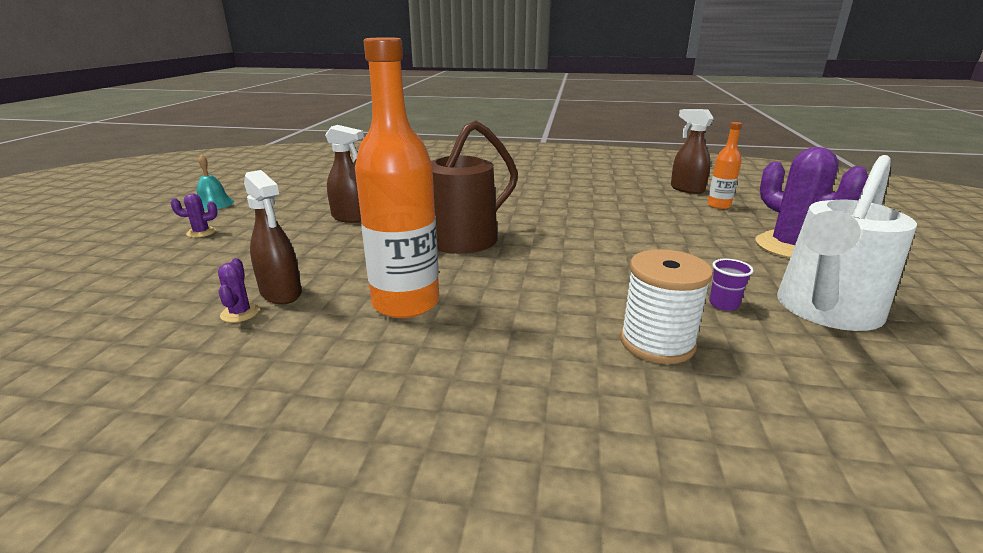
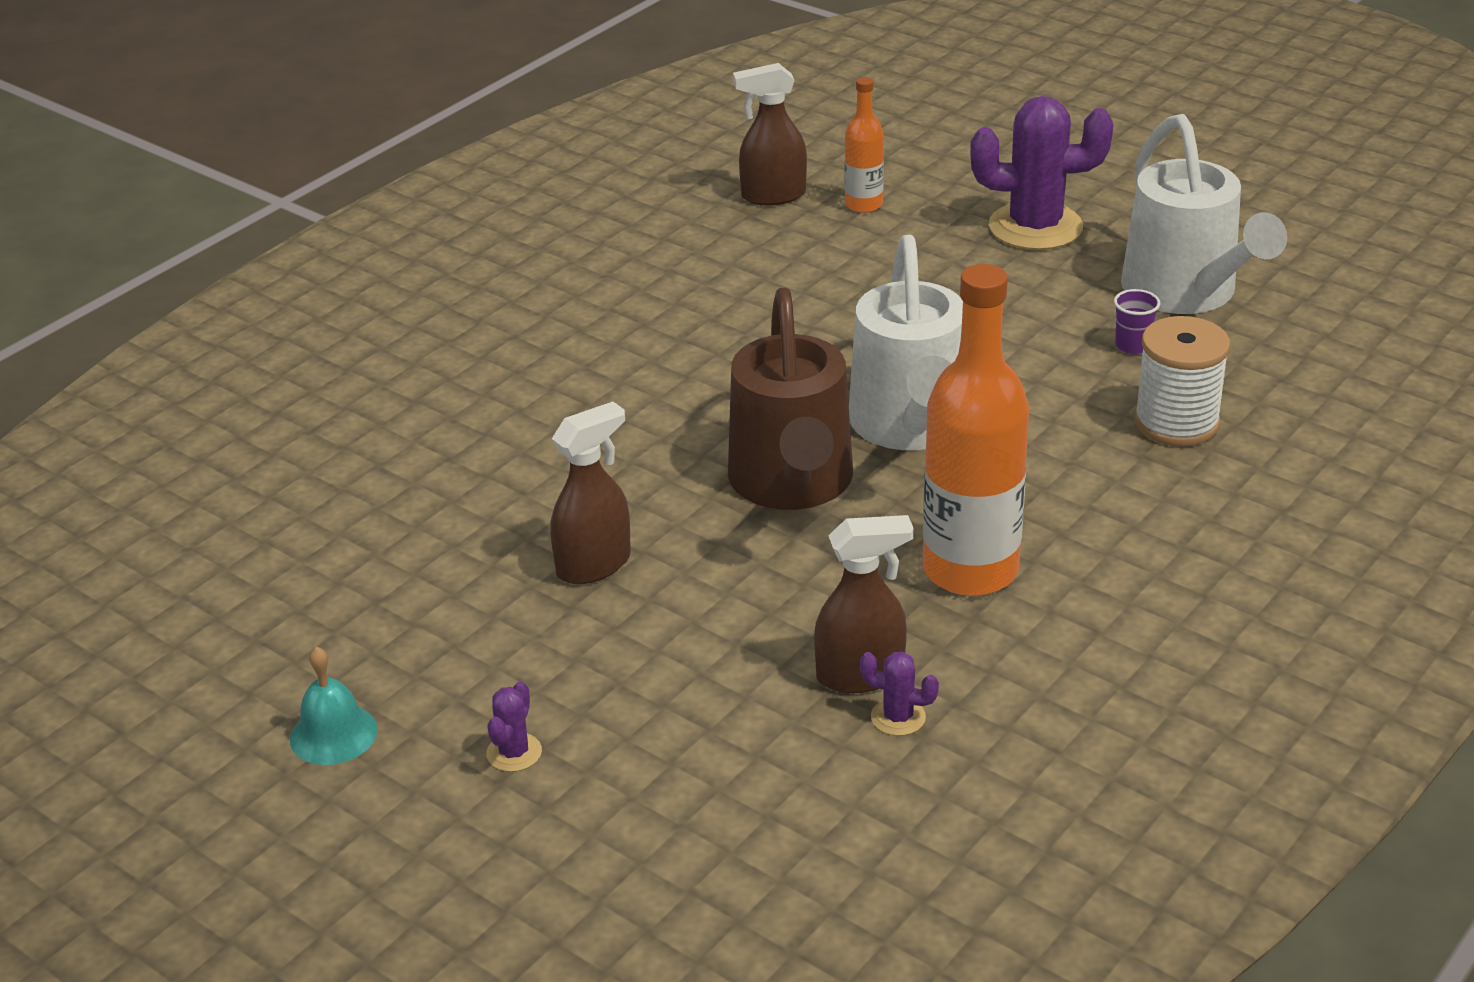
camera: 60 degrees left, 10 degrees up
(535, 257) = (911, 427): none -> white watering can

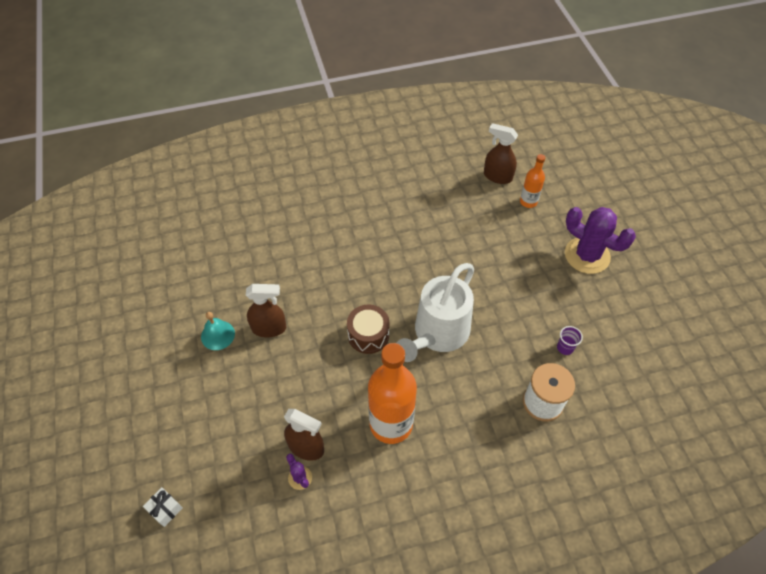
camera: 35 degrees right, 20 degrees up
(333, 734) = (129, 349): turquoise bell -> turquoise bell (218, 335)
(514, 753) = (170, 398): purple cactus -> none
(698, 897) = (165, 509): none -> white gift
(792, 484) = (368, 335): brown watering can -> brown drum
(1187, 293) = (616, 333): white watering can -> none

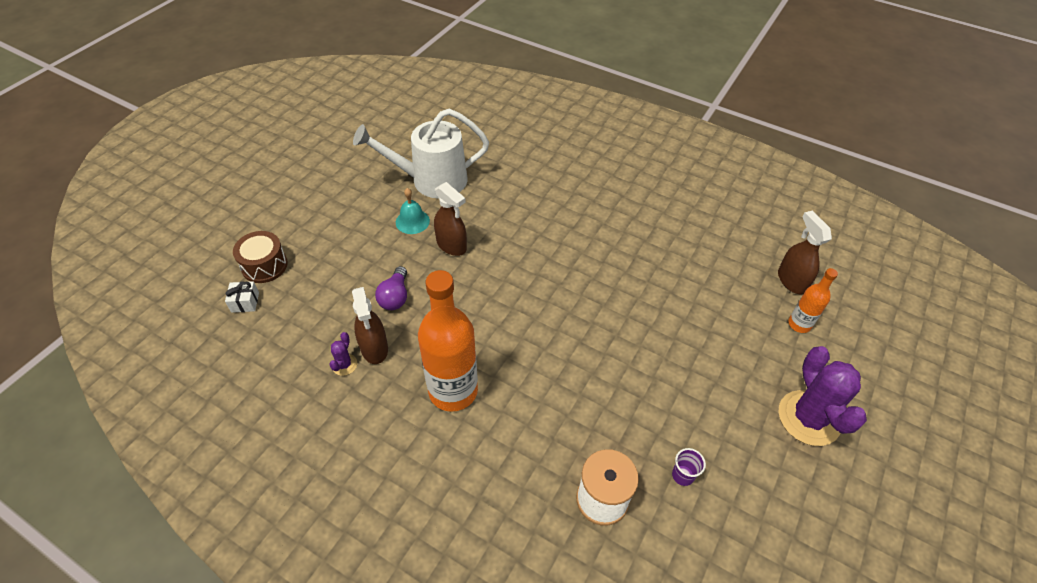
camera: 45 degrees right, 5 degrees down
(275, 400) = (395, 297): none -> purple light bulb
(368, 335) = (517, 311): brown drum -> brown drum (264, 265)
(437, 334) = (574, 359): white watering can -> white watering can (431, 180)

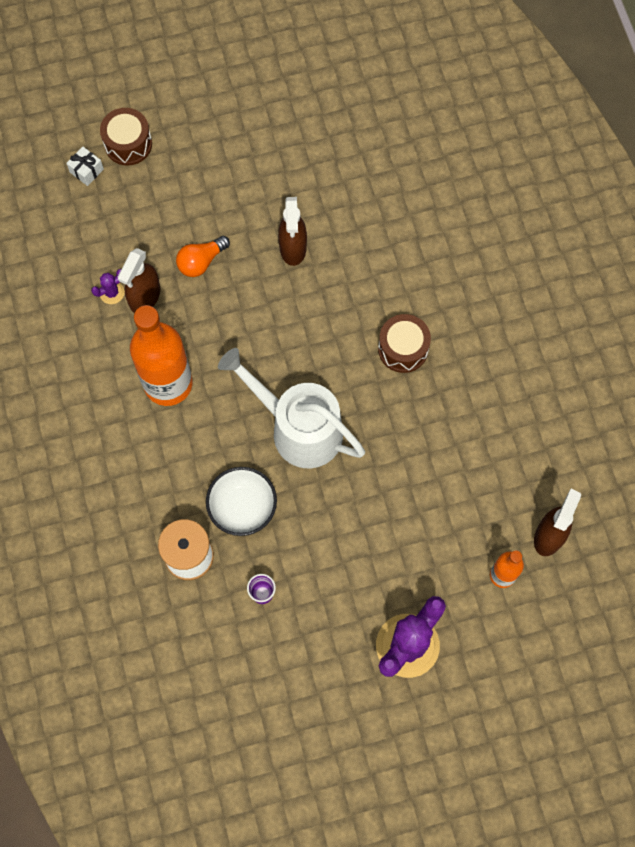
camera: 45 degrees right, 20 degrees up
(395, 297) = (201, 262): purple light bulb -> orange light bulb
(412, 221) = (284, 194): turquoise bell -> none
(431, 180) = (343, 159): white watering can -> white watering can (298, 428)
(586, 249) = (403, 349): none -> brown drum
(600, 428) = (242, 507): none -> white bowl

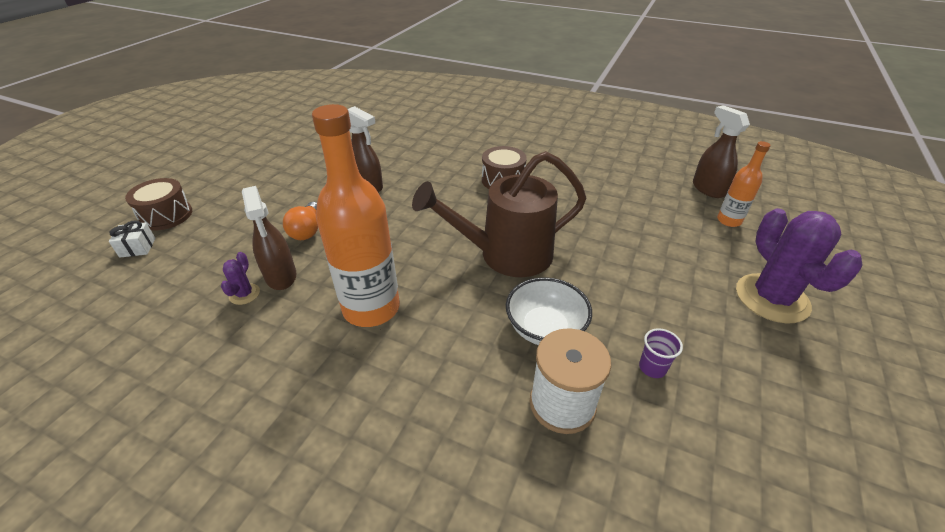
camera: 50 degrees left, 30 degrees down
(298, 428) = (505, 255): white watering can -> brown watering can

